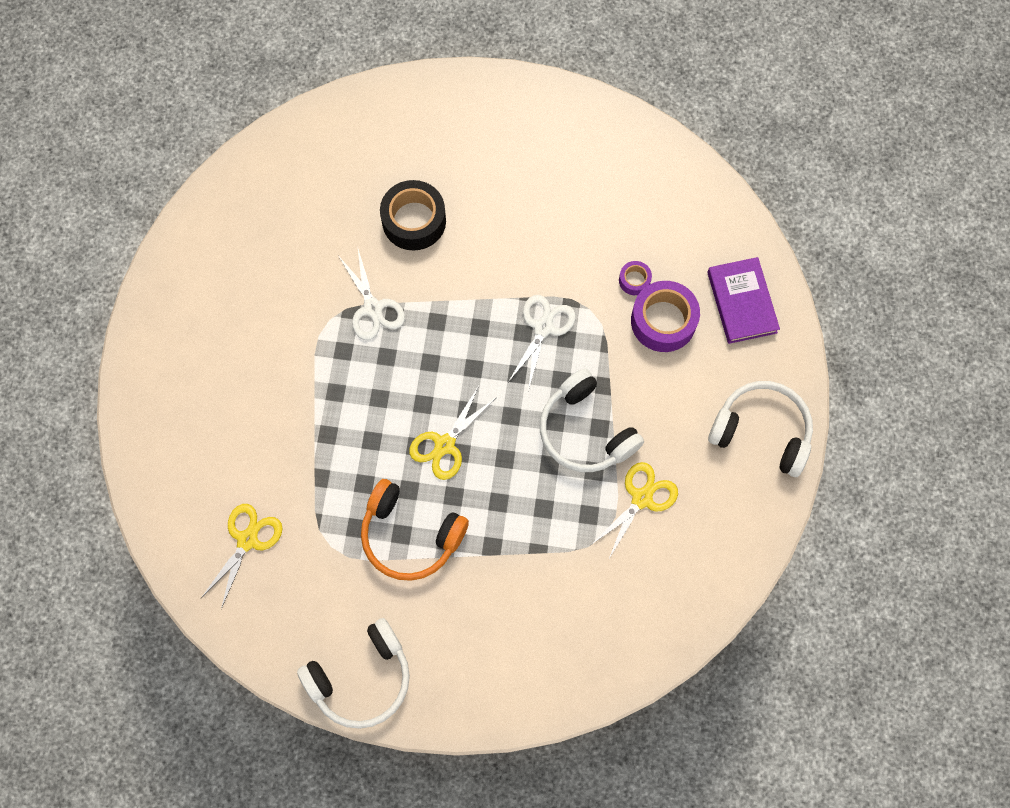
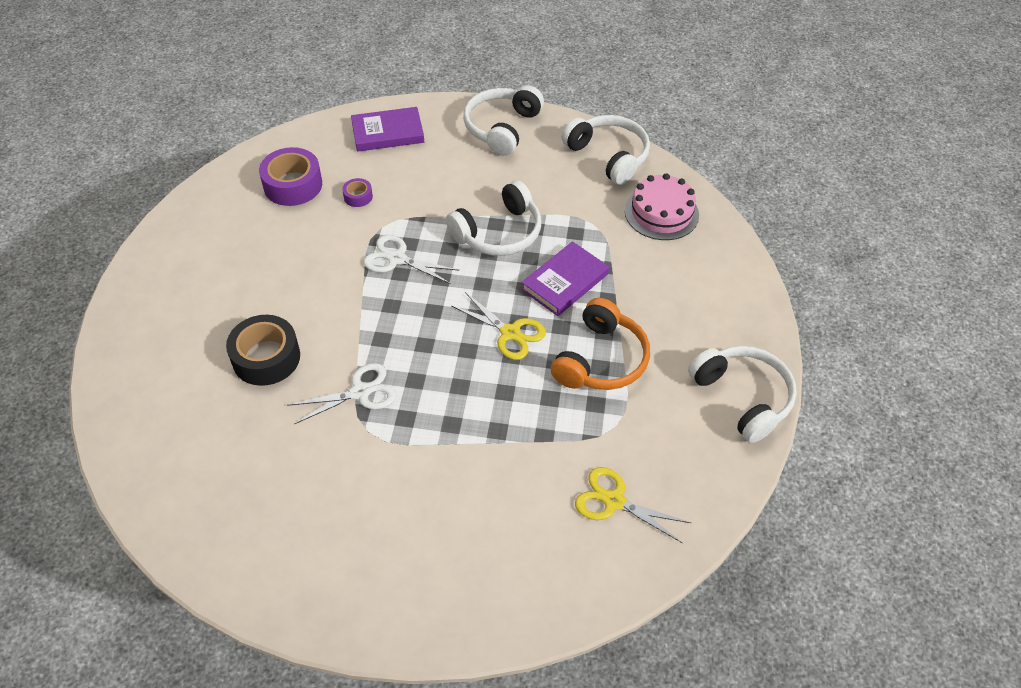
camera: 90 degrees left, 20 degrees down
(515, 501) = (565, 282): none -> purple book
(625, 616) = (661, 213): none -> pink cake
(642, 498) = (559, 199): yellow scissors -> none
(663, 321) = (399, 180): purple tape -> purple tape (293, 185)
(720, 558) = (608, 156): none -> white headphones

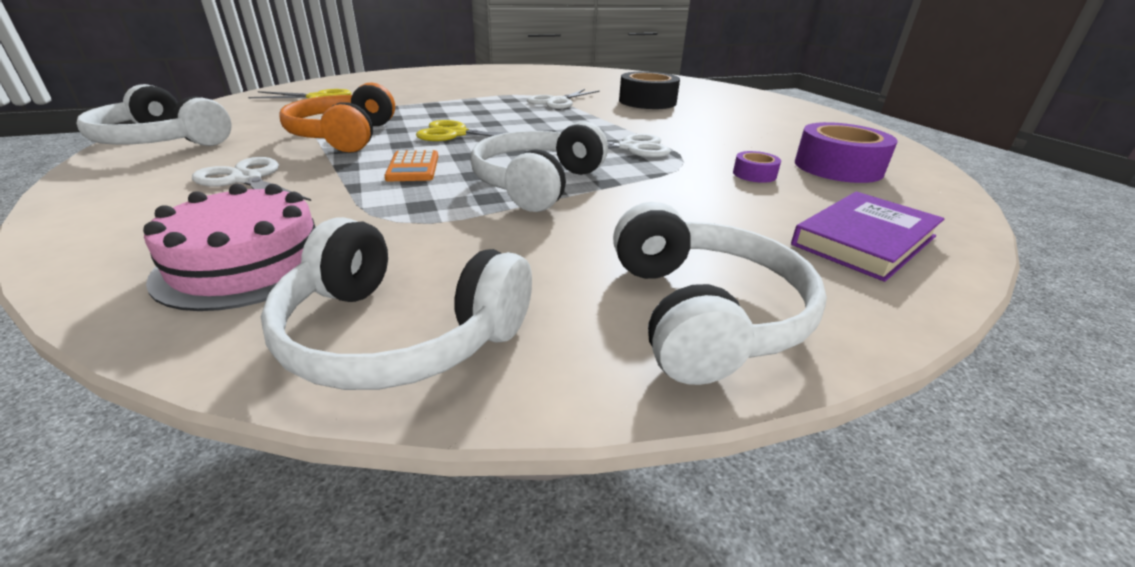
camera: 150 degrees right, 20 degrees down
(565, 282) = (413, 167): purple book -> orange calculator
(671, 300) = (246, 179): none -> white scissors

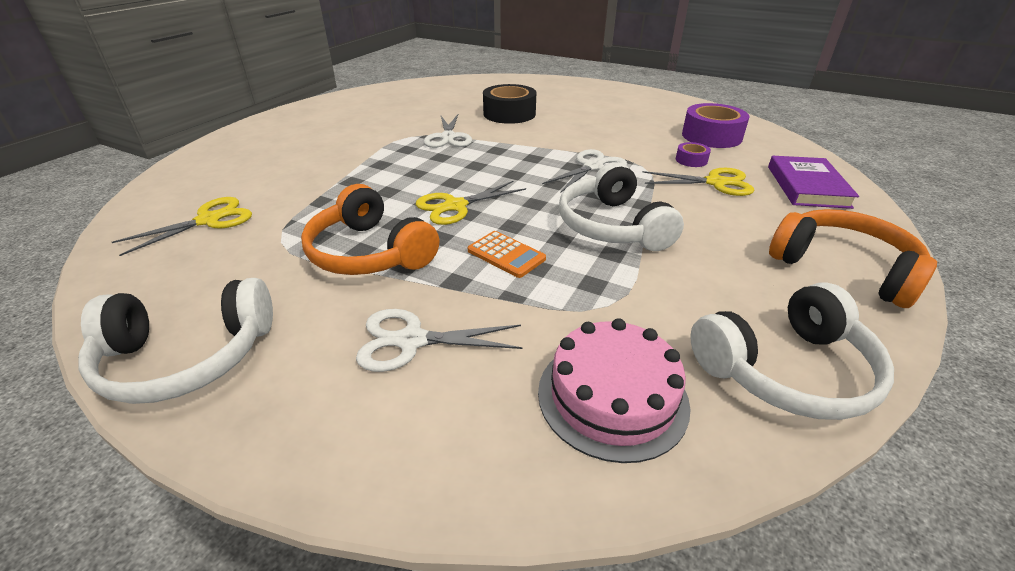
camera: 40 degrees left, 5 degrees up
(703, 313) = (843, 268): white headphones -> orange headphones
(735, 196) = (715, 183): none -> yellow scissors

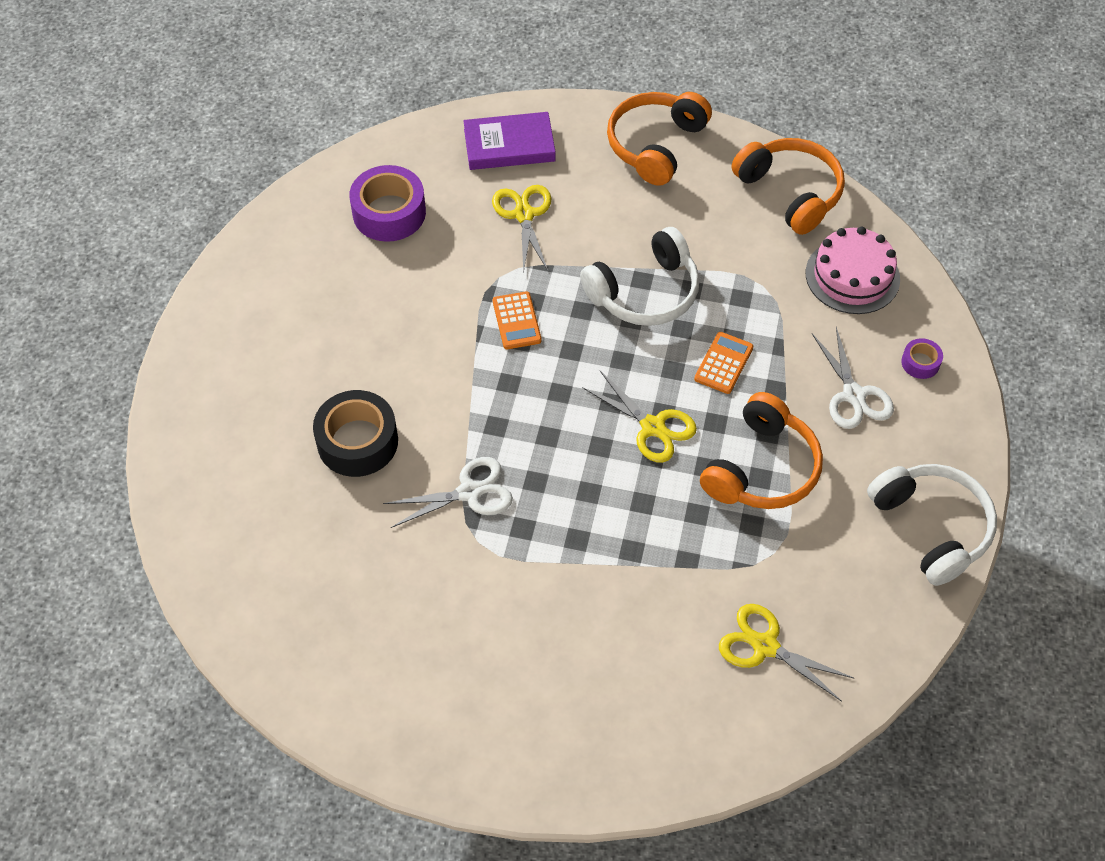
camera: 105 degrees left, 20 degrees up
(593, 167) = (516, 321): white scissors -> orange calculator
(691, 160) = (470, 233): purple tape -> purple tape (920, 363)
(785, 370) = (790, 192): white headphones -> orange headphones

